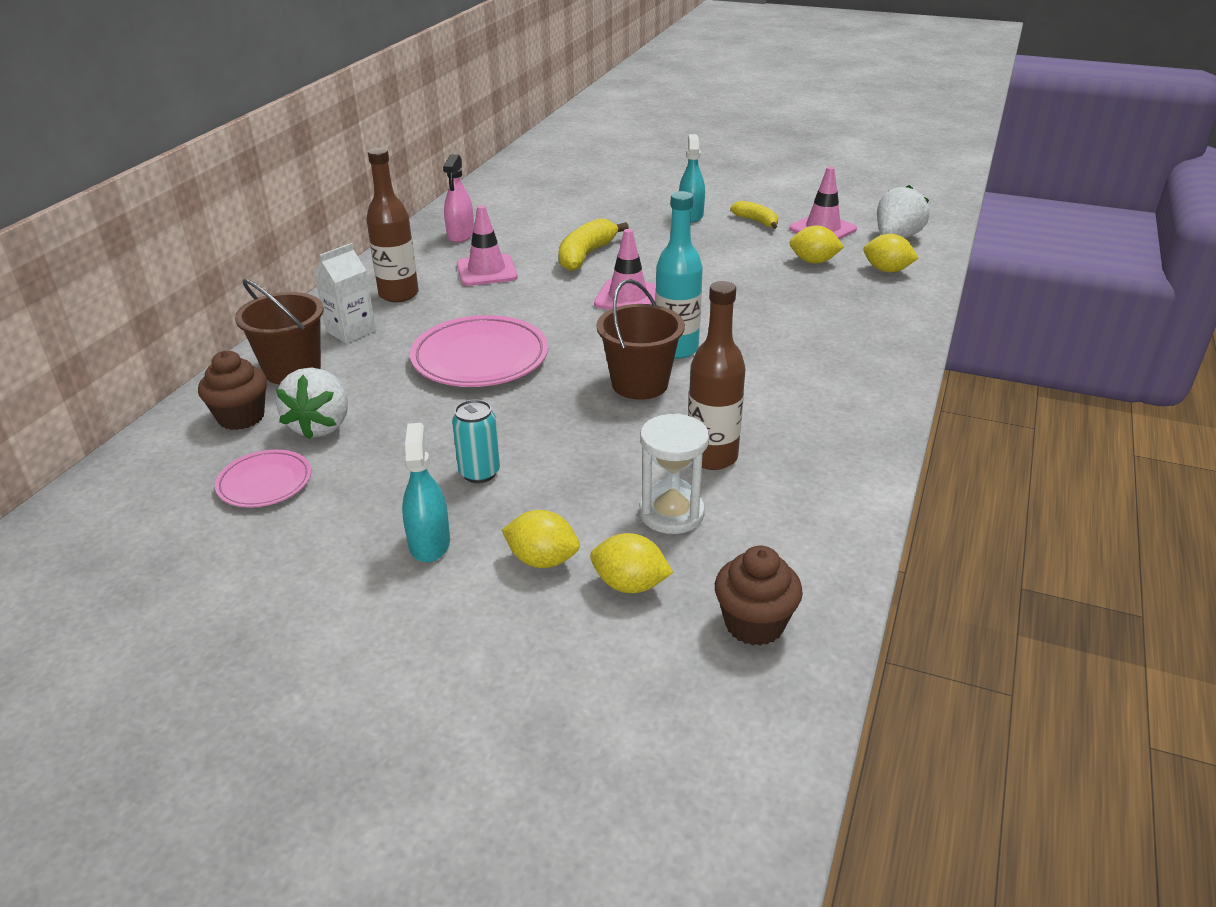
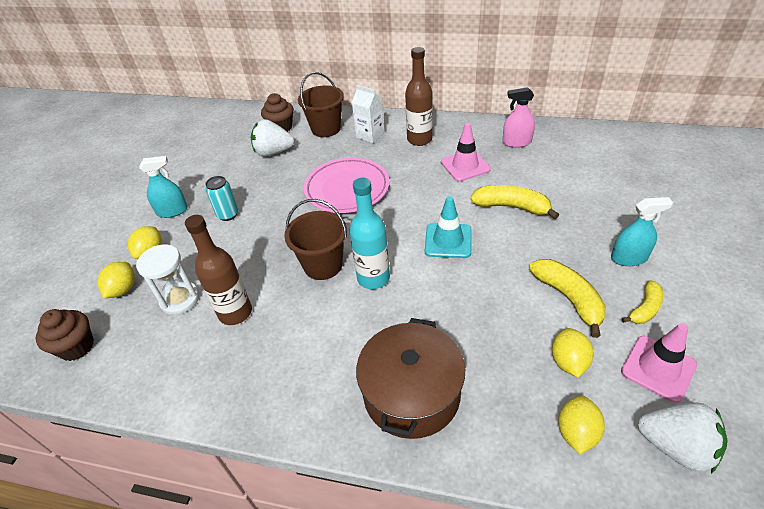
camera: 85 degrees right, 10 degrees up
(265, 483) = (226, 150): pink plate -> none
(628, 297) = (448, 241): pink traffic cone -> turquoise traffic cone
(736, 249) = (568, 298): none -> yellow banana
(848, 339) = (411, 394): none -> brown pot

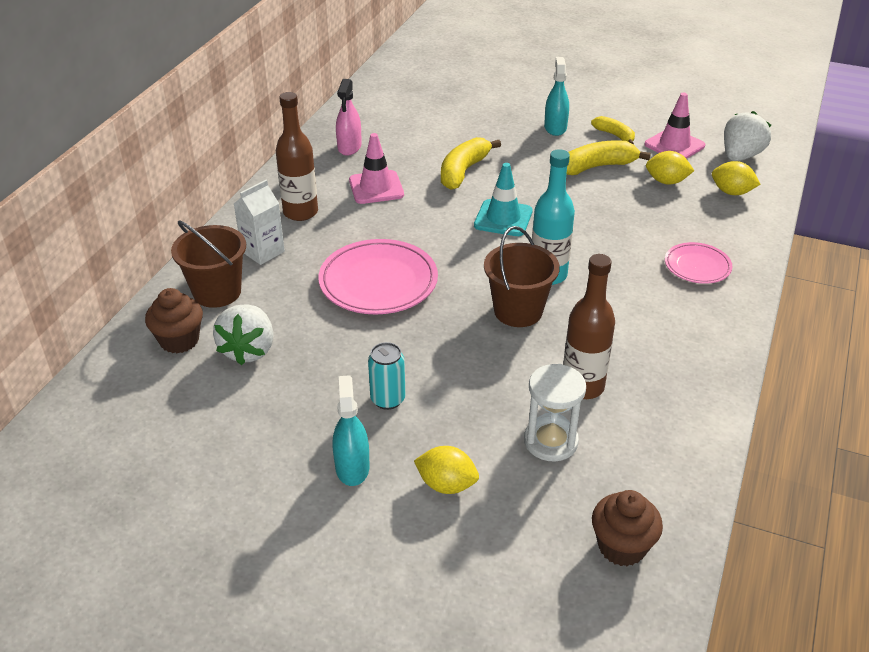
camera: 85 degrees left, 5 degrees down
(123, 289) = (519, 509): yellow lemon -> none
(411, 394) = (697, 266): brown pot -> pink plate

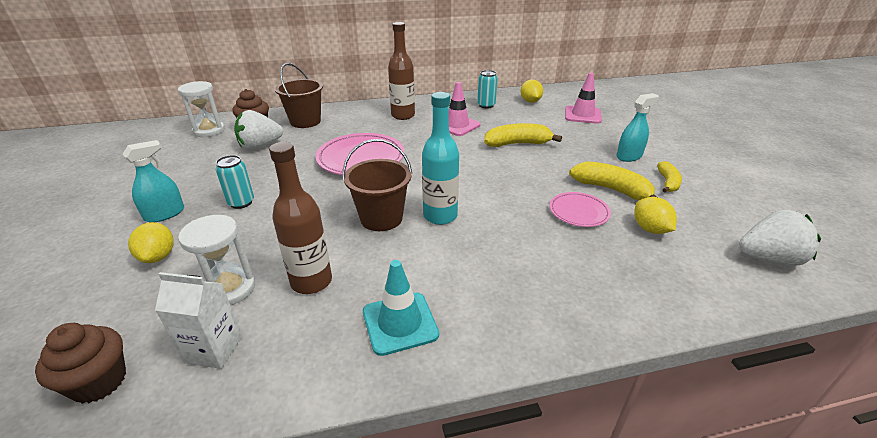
camera: 55 degrees right, 5 degrees down
(134, 387) = (209, 131): none -> white hourglass
(263, 252) = (354, 119): white carton -> white carton (214, 349)
(349, 147) = (486, 105): pink spray bottle -> turquoise can
(503, 218) = (485, 175): turquoise traffic cone -> turquoise traffic cone (400, 323)
(674, 145) = (711, 215): pink traffic cone -> pink traffic cone (582, 115)
(697, 266) = (549, 291): pink plate -> pink plate (578, 212)
(731, 192) = (700, 273): yellow lemon -> yellow lemon (530, 101)

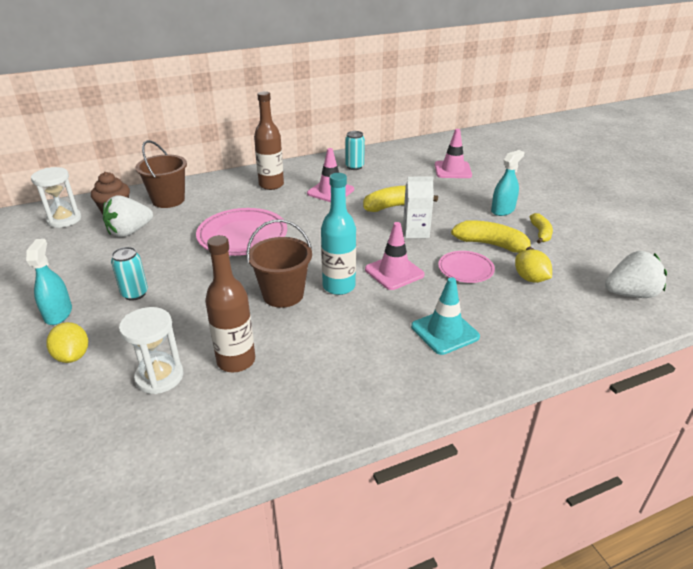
camera: 10 degrees left, 0 degrees up
(99, 382) = (71, 471): brown cupcake -> none
(164, 214) = (58, 314): turquoise spray bottle -> turquoise spray bottle turned 45 degrees counterclockwise
(214, 349) = (167, 430): white carton -> white carton (416, 232)
(400, 323) = (329, 386): turquoise traffic cone -> turquoise traffic cone (444, 332)
(501, 207) = (394, 272): none -> pink traffic cone
(530, 101) = (398, 159): yellow lemon -> none

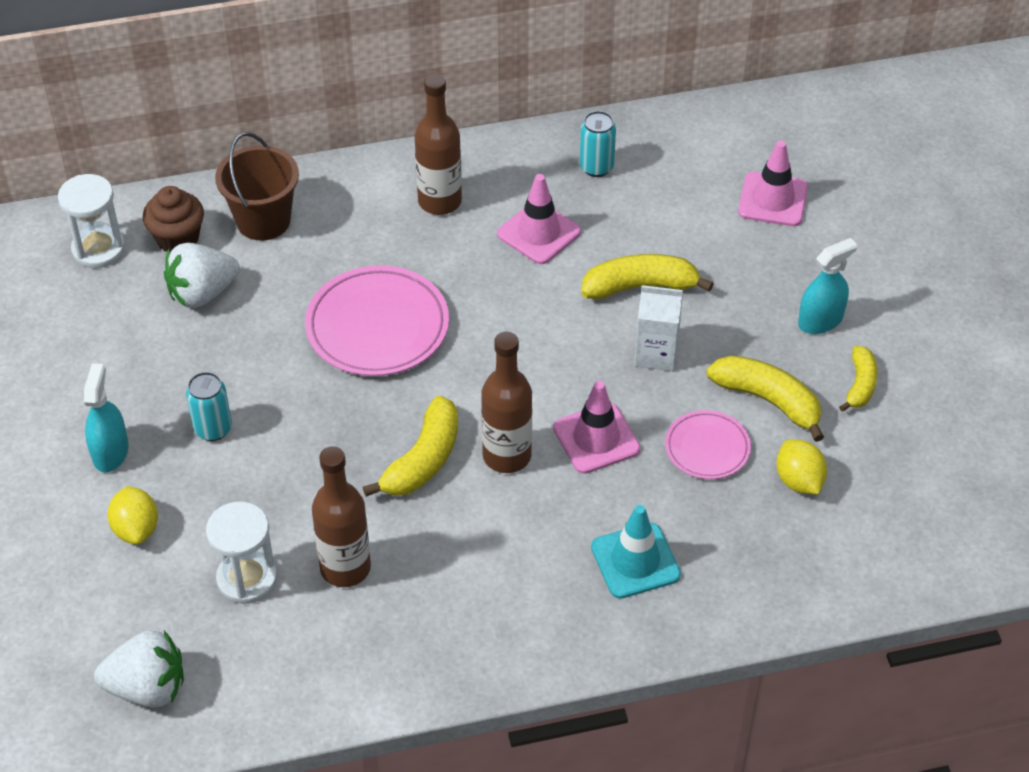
camera: 10 degrees right, 15 degrees up
(283, 294) = (423, 460): brown bucket -> yellow banana
(339, 286) = (507, 456): turquoise bottle -> brown bottle
(630, 294) = (936, 532): white strawberry -> white strawberry (147, 688)

